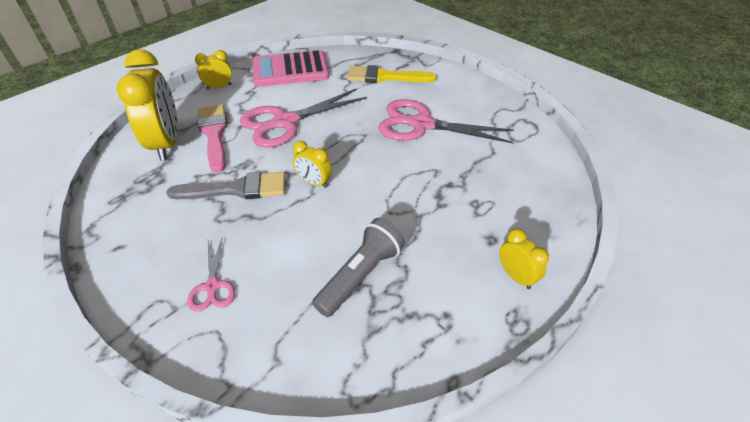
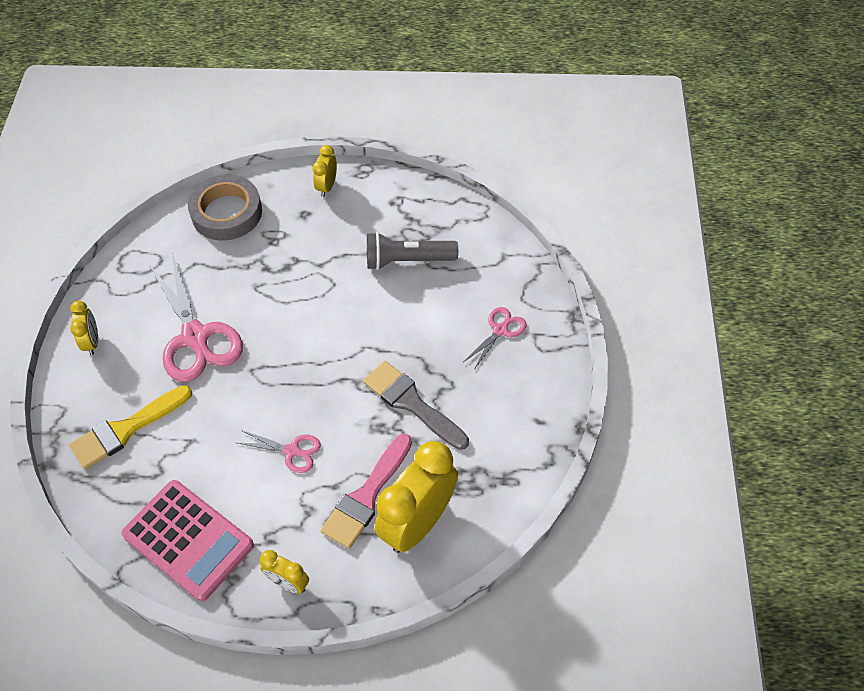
camera: 130 degrees left, 10 degrees up
(285, 122) = (292, 451): pink scissors -> pink scissors, size x0.50
(314, 182) = (350, 356): yellow clock -> yellow clock (92, 342)
(385, 77) = (126, 429): yellow brush -> yellow brush turned 90 degrees clockwise
(537, 193) = (227, 212): none -> grey tape

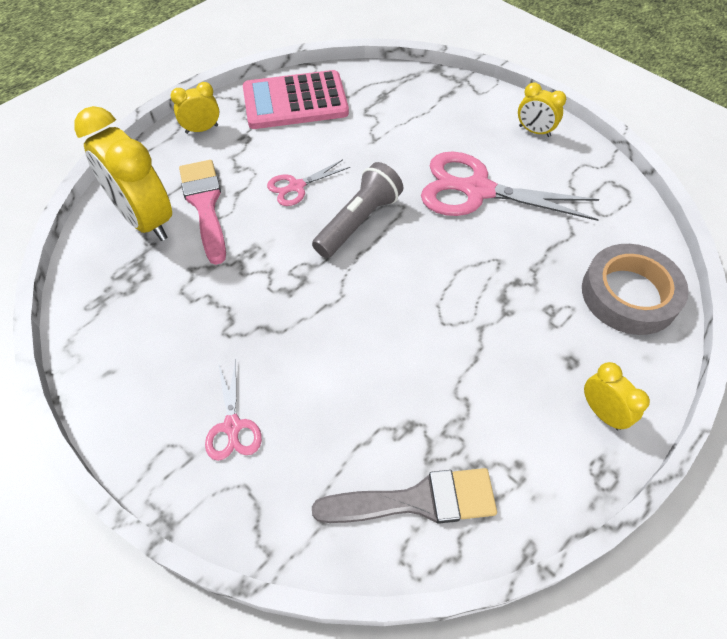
camera: 130 degrees right, 0 degrees up
(126, 429) = (424, 113): yellow brush -> none
(408, 260) = (412, 411): grey flashlight -> grey flashlight (358, 222)
(411, 403) = (245, 289): grey brush -> grey brush (417, 500)
(418, 523) = (145, 220): yellow clock -> yellow clock turned 150 degrees clockwise

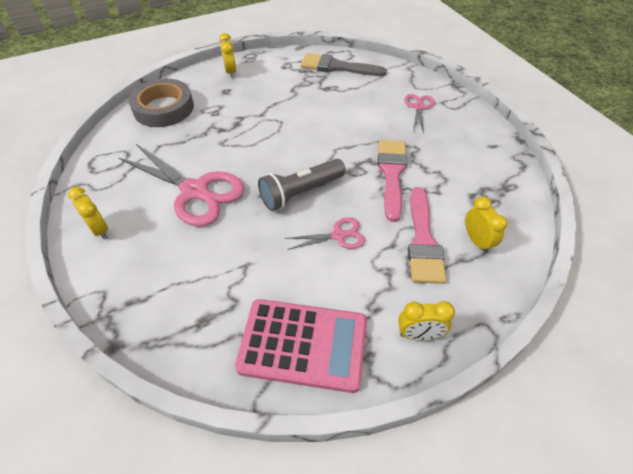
camera: 160 degrees left, 5 degrees down
(145, 220) = (477, 241): yellow clock -> yellow clock, size x0.49
(254, 278) = (392, 174): none -> pink brush

